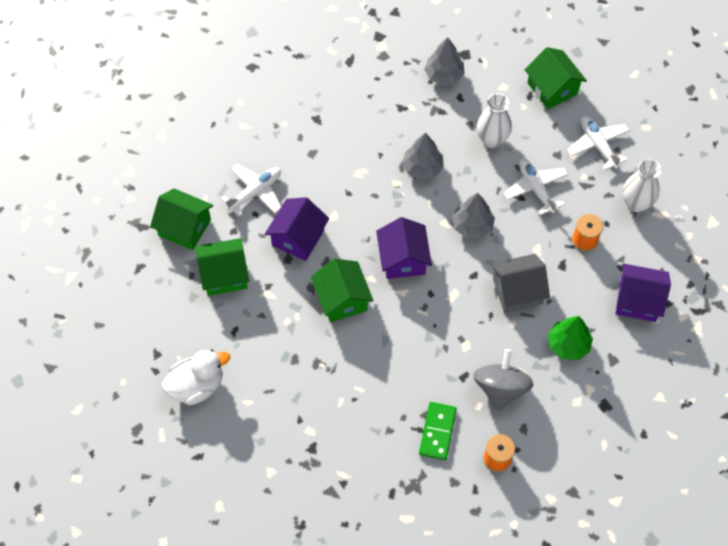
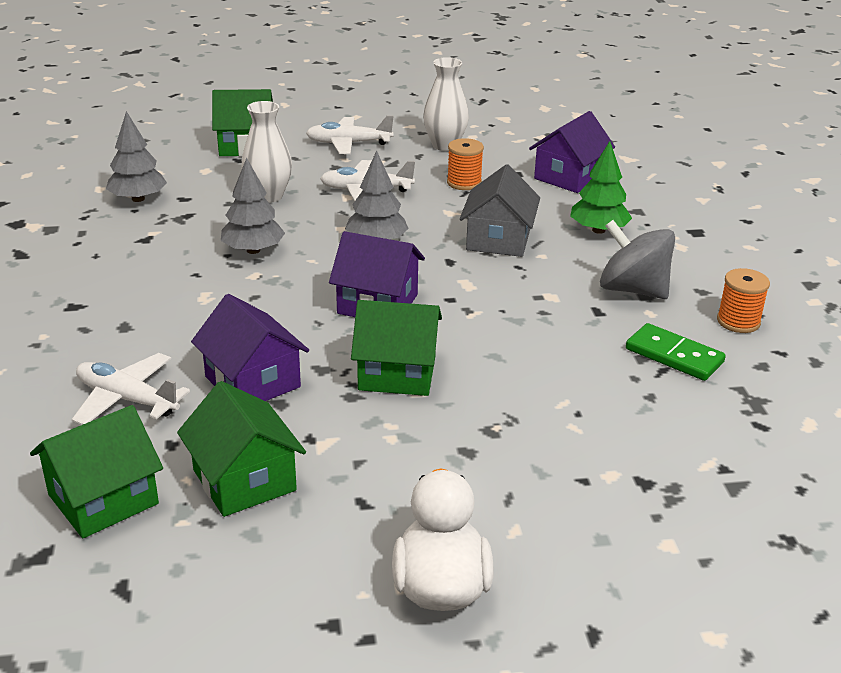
camera: 65 degrees left, 30 degrees down
(224, 275) = (244, 480): green house -> green house turned 45 degrees counterclockwise
(255, 192) = (127, 399): white plane -> white plane turned 45 degrees counterclockwise

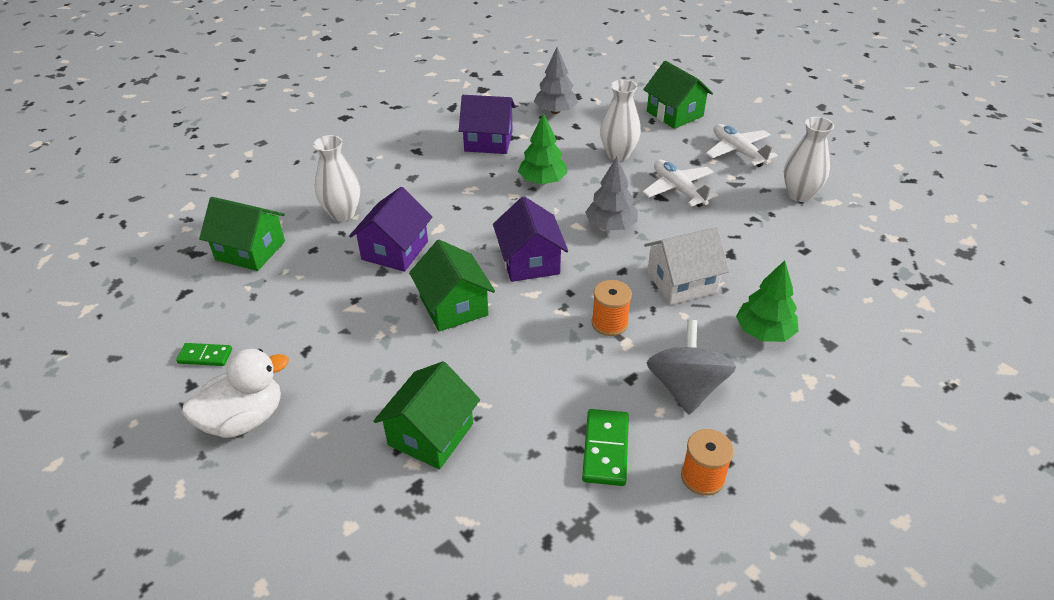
camera: 60 degrees right, 10 degrees up
(127, 399) = (342, 214): white plane -> white vase
(244, 480) = (297, 292): green house -> green house (431, 434)
(253, 250) = (542, 181): grey tree -> green tree
(286, 596) = (205, 356): none -> green domino
(464, 183) = (750, 229): orange spool -> orange spool (609, 323)
(498, 240) = (681, 282): grey house -> white house
(569, 177) = (837, 281): purple house -> purple house (488, 141)

